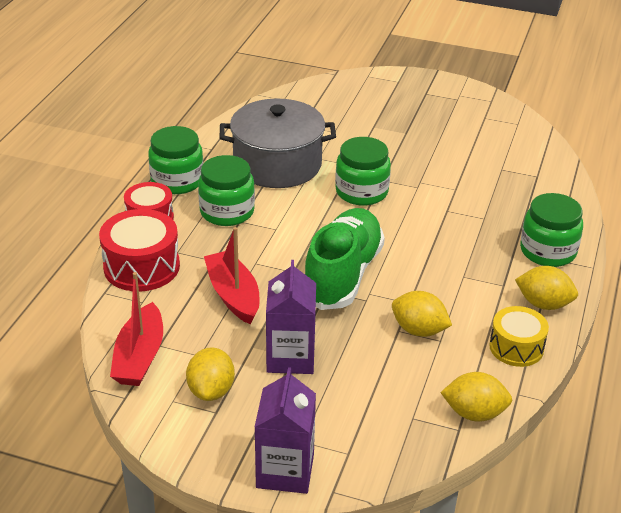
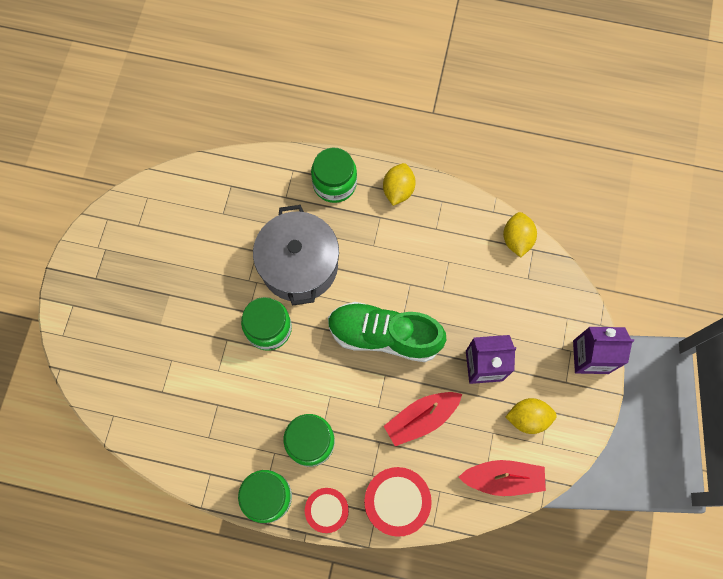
camera: 95 degrees left, 35 degrees up
(277, 164) = (232, 407): grey pot -> grey pot (299, 265)
(419, 330) = (440, 276): yellow lemon -> none
(516, 347) = (448, 211): yellow drum -> none

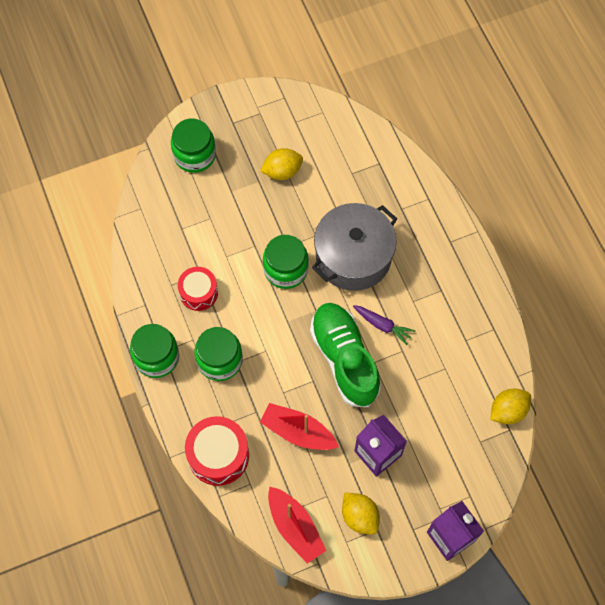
camera: 55 degrees right, 5 degrees down
(327, 510) = (176, 408): red drum -> red drum (198, 293)
(334, 183) = (442, 237): green jar -> green jar (195, 155)
(377, 284) = (382, 325): none -> purple carrot
(398, 190) = (475, 289): yellow lemon -> yellow lemon (282, 171)

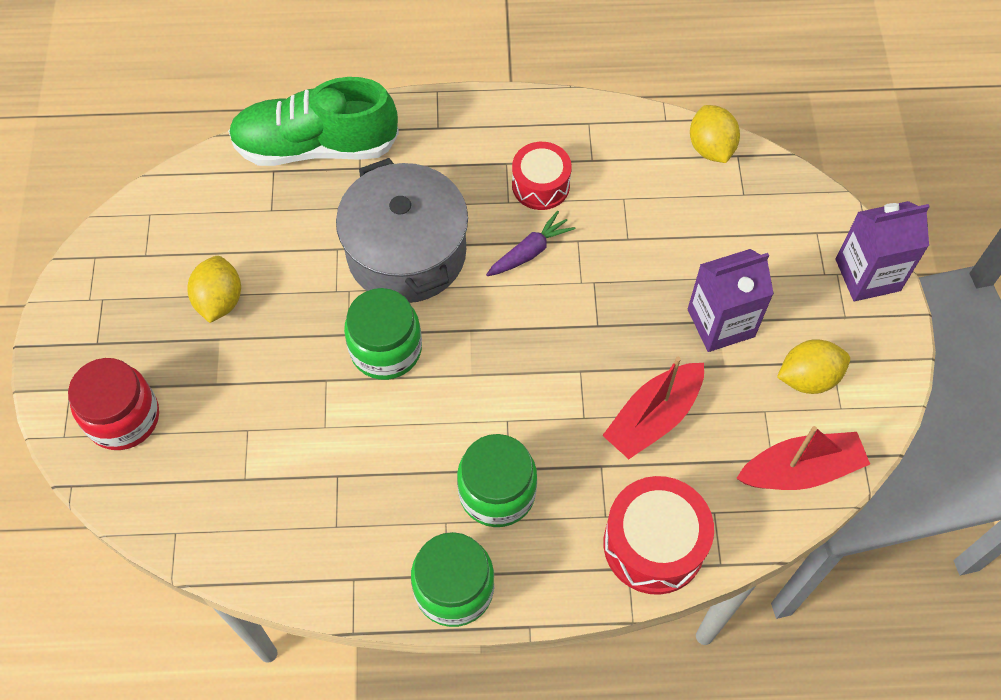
camera: 70 degrees left, 5 degrees down
(195, 155) = (123, 418): green jar -> red jar
(198, 293) = (369, 488): red drum -> red drum (540, 185)
(344, 359) = (562, 318): green shoe -> green shoe (316, 146)

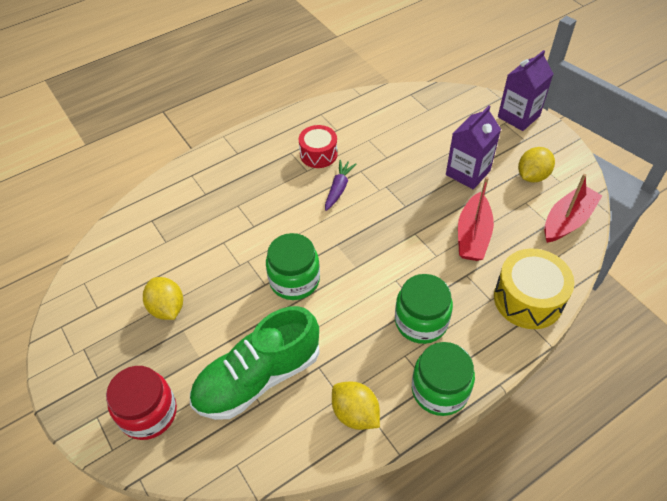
camera: 30 degrees left, 10 degrees down
(316, 146) = (169, 195): green shoe -> green shoe (258, 377)
(406, 253) = (267, 223): grey pot -> none
(654, 544) = (528, 299): red drum -> yellow drum
(710, 148) = (394, 97): yellow lemon -> yellow lemon (355, 413)

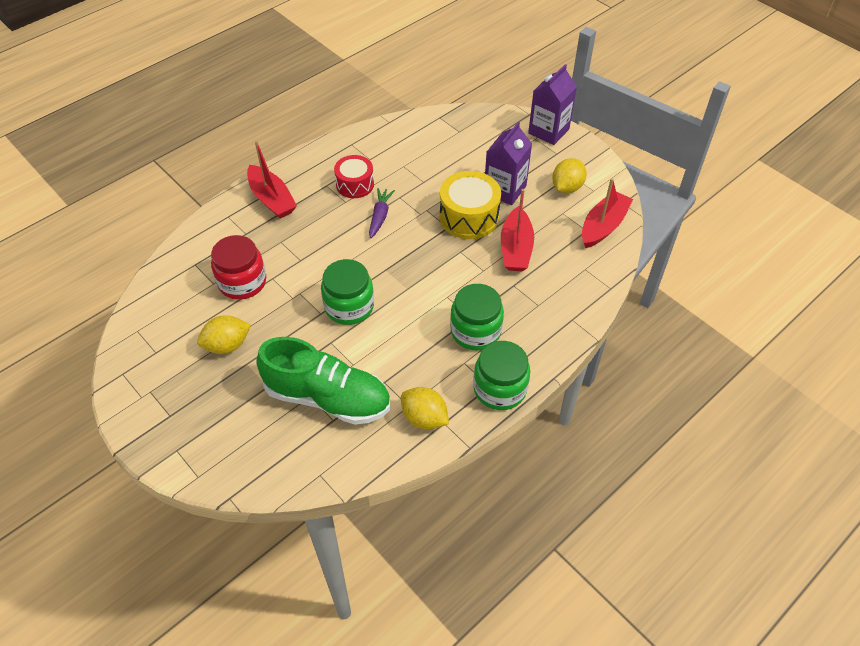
camera: 10 degrees left, 0 degrees up
(148, 413) = (227, 441): red jar -> red jar (242, 282)
(167, 308) = (227, 345): yellow lemon -> yellow lemon turned 75 degrees counterclockwise
(236, 162) = (272, 199): none -> red boat
(258, 377) = (328, 398): green shoe -> green shoe turned 120 degrees counterclockwise
(528, 299) = (572, 301): yellow drum -> yellow drum (469, 217)

